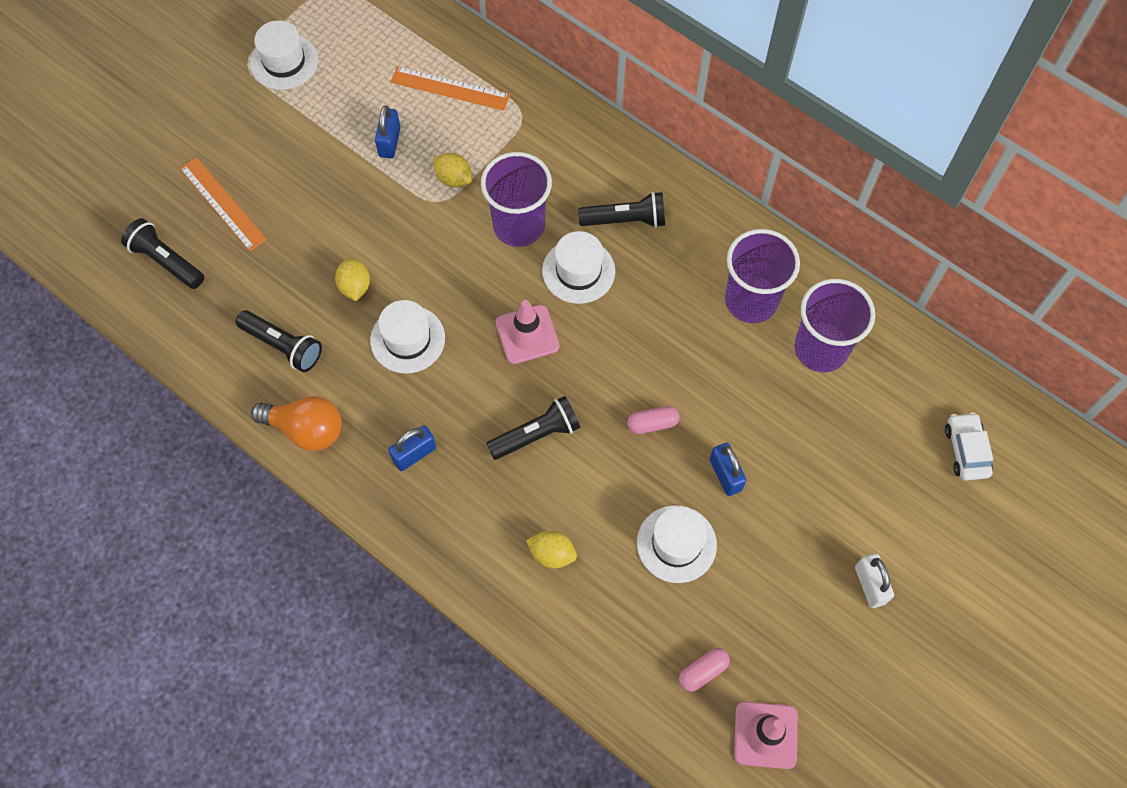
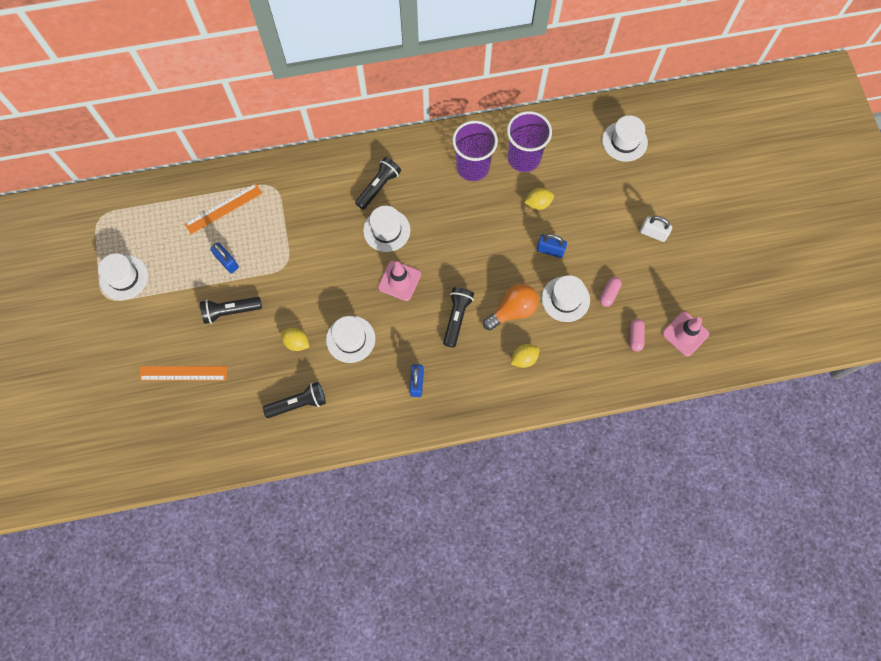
camera: 50 degrees left, 5 degrees up
(166, 261) = (191, 428): black flashlight -> black flashlight (230, 311)
(306, 429) = (356, 426): orange light bulb -> orange light bulb (512, 311)
(454, 178) = (279, 247): yellow lemon -> yellow lemon (538, 203)
(519, 225) = (335, 238): purple cup -> none
(652, 424) = (497, 261): pink capsule -> pink capsule (609, 294)
(966, 450) = (624, 141): white car -> white hat

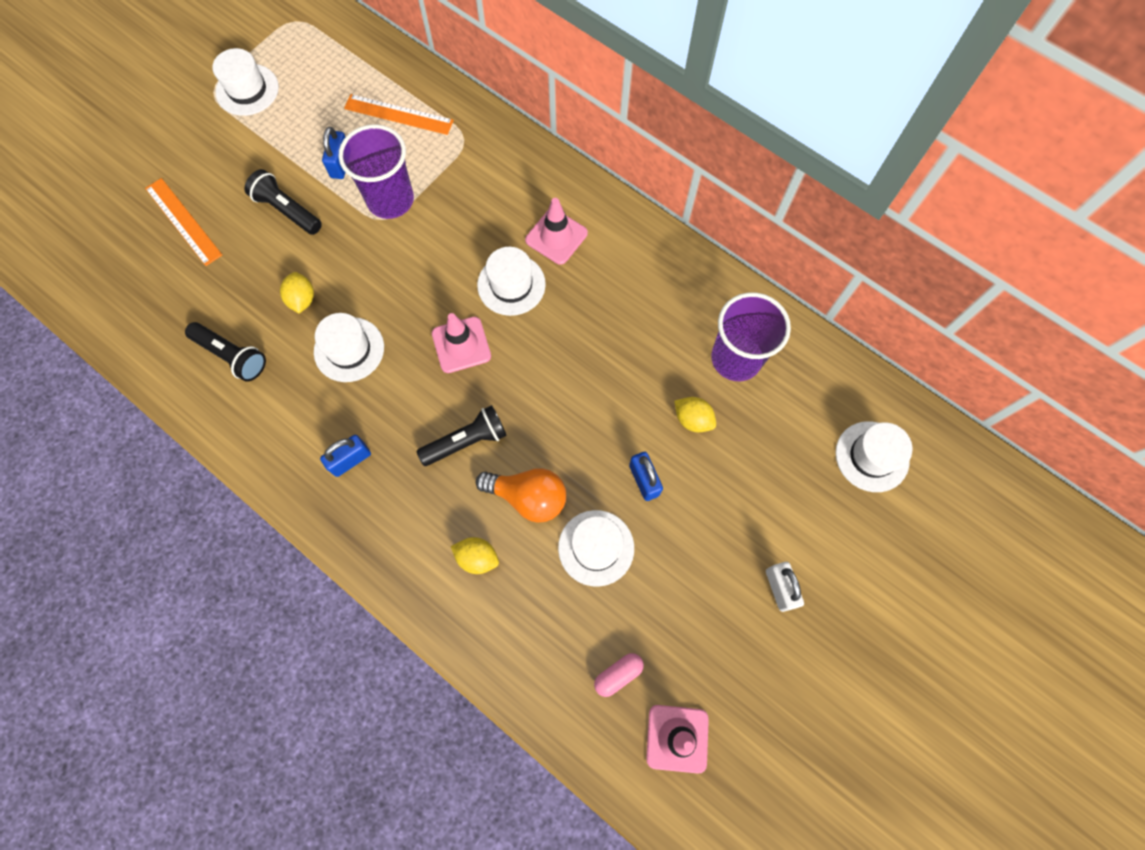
camera: 50 degrees right, 0 degrees up
(378, 187) = (556, 237): black flashlight -> pink traffic cone
(472, 167) = (671, 312): purple cup -> purple cup (390, 200)
(609, 294) = (648, 596): pink capsule -> none

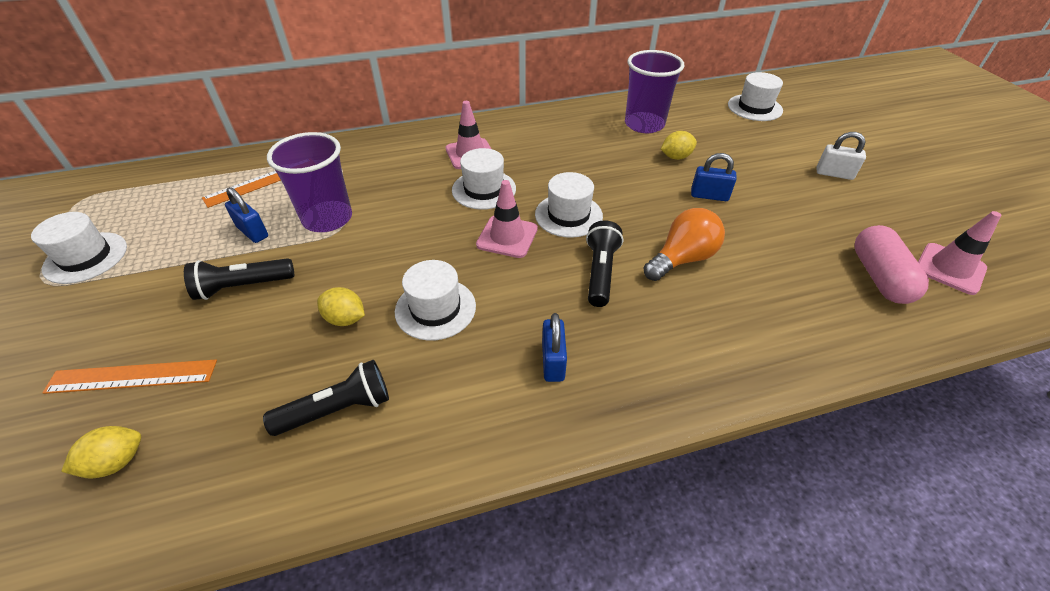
camera: 55 degrees left, 25 degrees down
(477, 557) = (722, 315): yellow lemon -> yellow lemon (116, 462)
(596, 547) = (753, 242): white hat -> white hat (568, 215)
(618, 674) = (879, 277): pink capsule -> pink capsule, size x1.77

